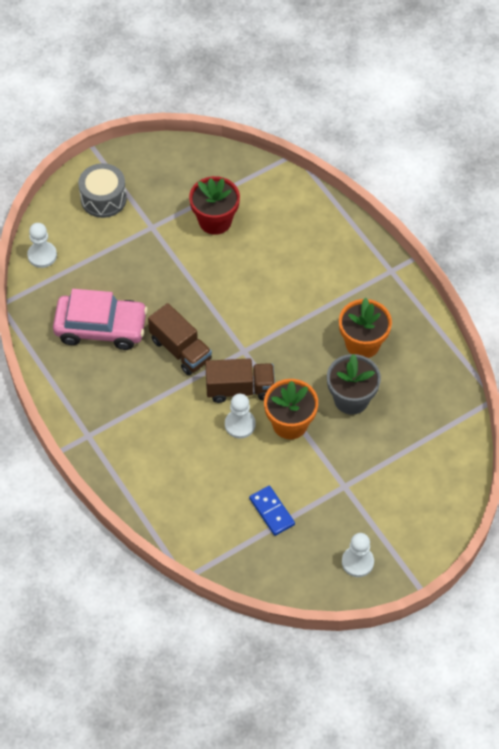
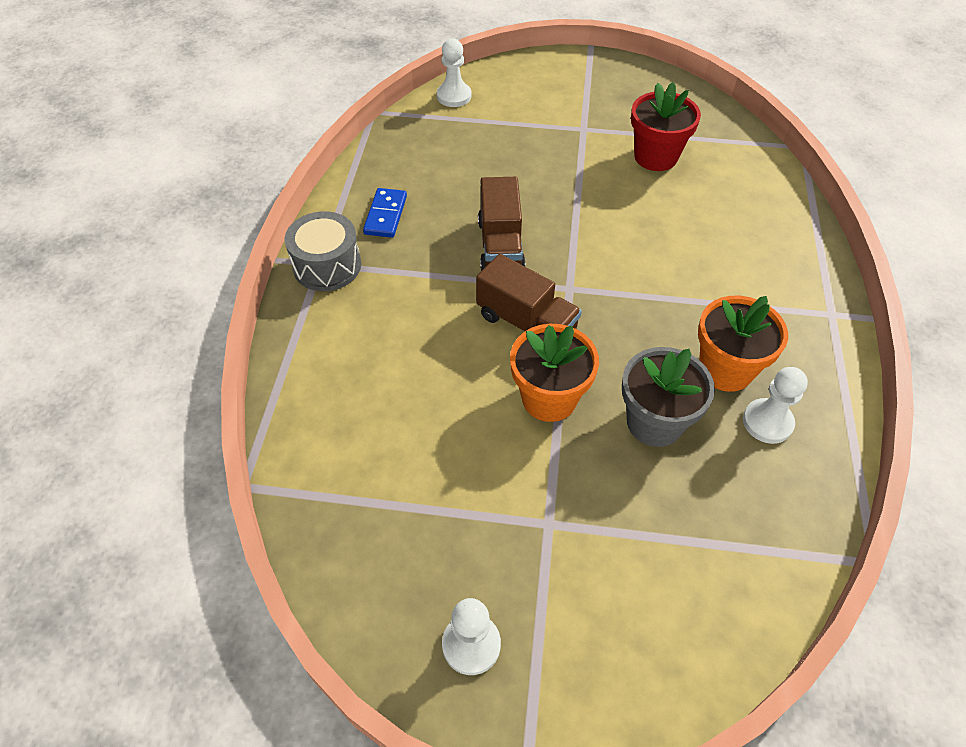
camera: 40 degrees right, 5 degrees down
(101, 328) = (442, 180): pink car -> none
(103, 199) = (559, 85): grey drum -> grey drum (327, 266)
(240, 424) = (488, 359): white pawn -> white pawn (767, 422)
(272, 511) = (425, 485): blue domino -> blue domino (386, 215)

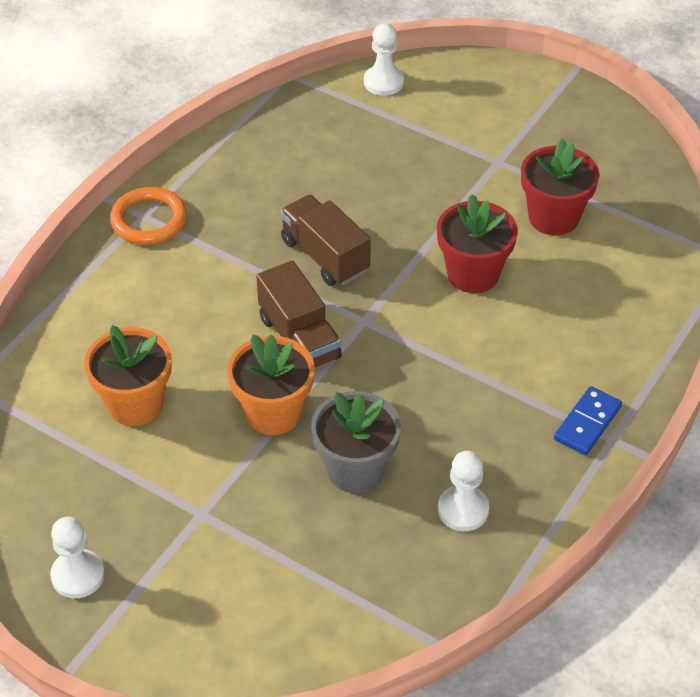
camera: 25 degrees right, 5 degrees down
(327, 266) = (149, 220): grey drum -> orange ring
(386, 215) = (233, 188): blue domino -> blue domino (587, 423)
(500, 245) = (325, 256): brown truck -> brown truck turned 120 degrees clockwise
(628, 220) = (473, 274): none -> red flower pot
(725, 369) = (460, 449): orange flower pot -> orange flower pot (135, 404)

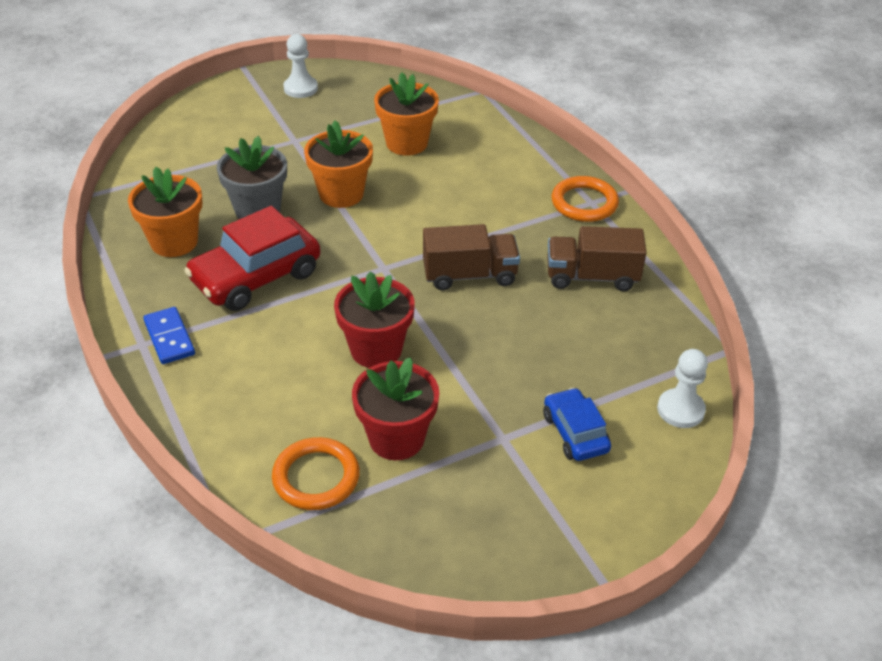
camera: 120 degrees right, 5 degrees down
(299, 338) = (396, 230): brown truck -> brown truck (592, 277)
(456, 408) = (256, 277): none -> red car
(457, 126) = (575, 433): none -> blue car
(463, 510) = (174, 242): white pawn -> orange flower pot
(631, 243) = (316, 477): none -> orange ring

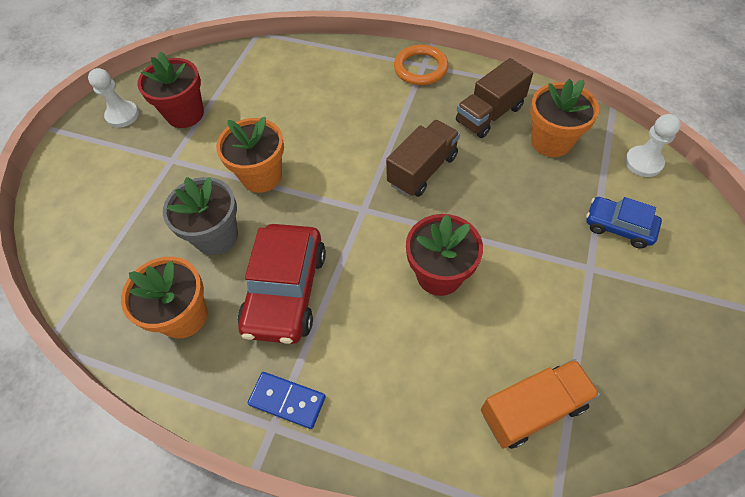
camera: 40 degrees left, 15 degrees up
(316, 477) = (532, 409): orange ring -> orange truck
(396, 438) = (537, 328): red flower pot -> red flower pot (185, 114)
(406, 143) = (257, 105): orange flower pot -> orange flower pot (551, 142)

